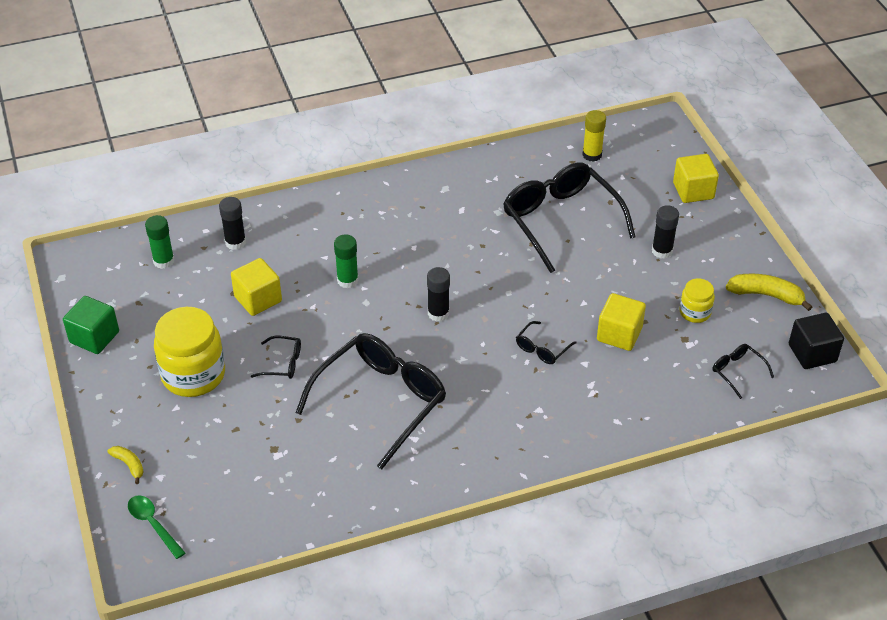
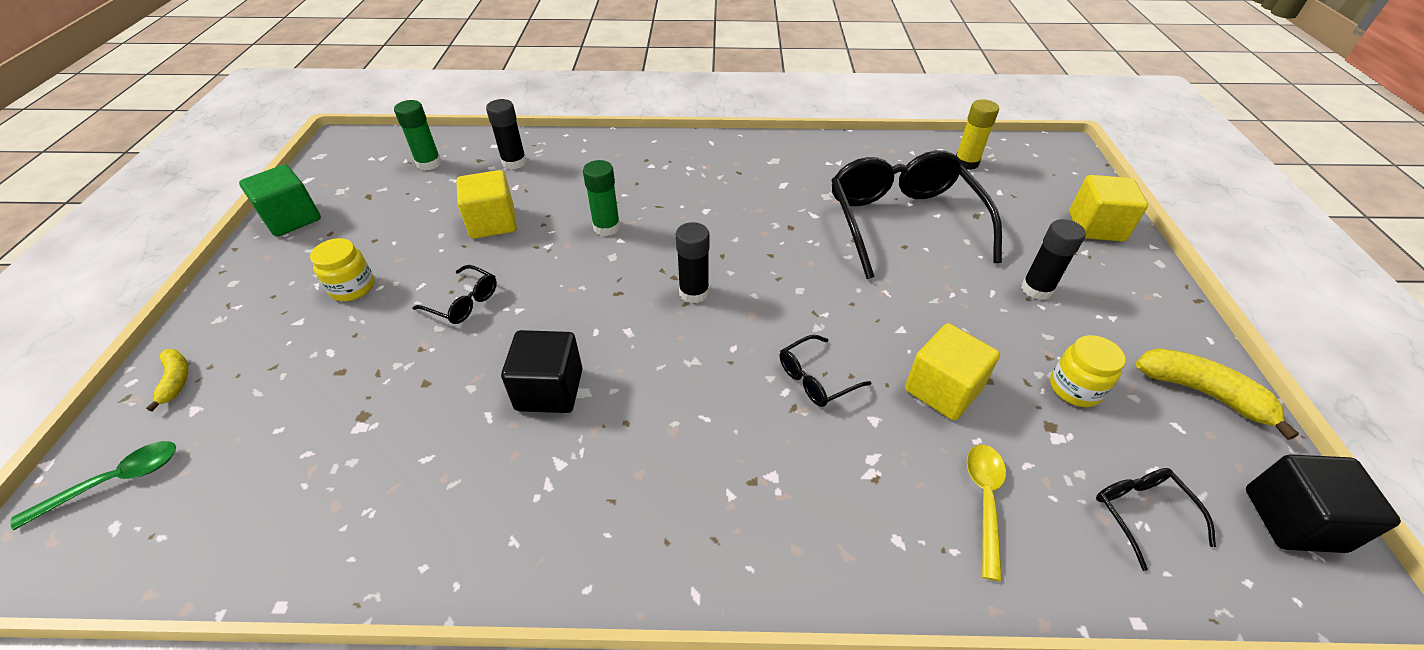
camera: 20 degrees right, 0 degrees up
(153, 524) = (115, 481): green spoon -> green spoon turned 75 degrees clockwise
(193, 375) = (353, 287): yellow jar -> yellow jar, size x0.52
(381, 401) = (549, 390): black glasses -> black cube
(657, 389) = (984, 501): none -> yellow spoon

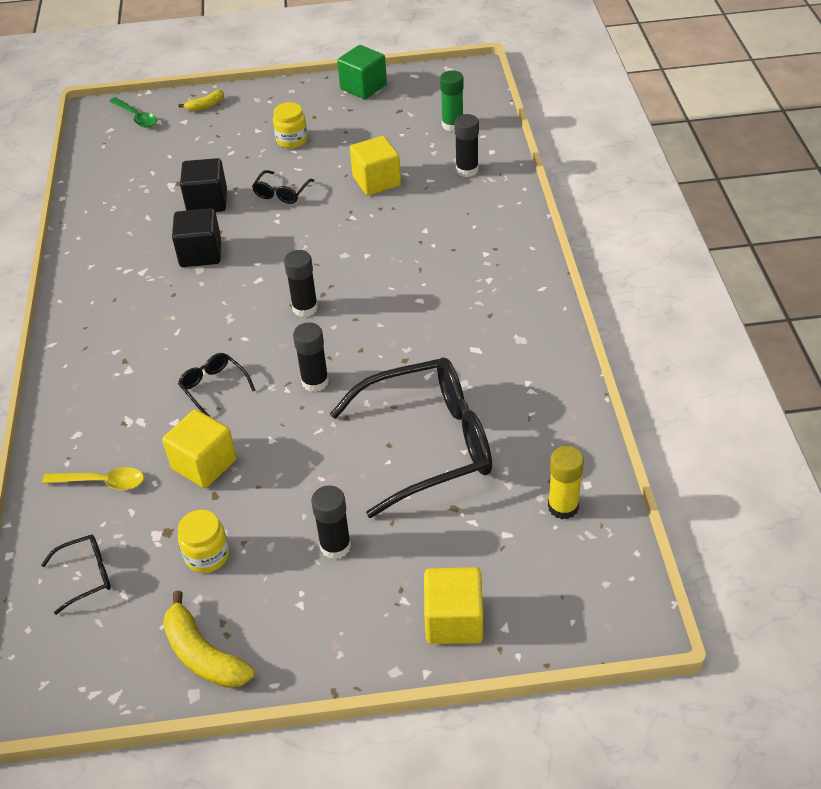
camera: 85 degrees right, 0 degrees up
(606, 227) = (382, 244): green glue stick -> none
(815, 291) = (315, 382): none -> black glue stick
(1202, 393) = (203, 654): yellow banana -> yellow banana turned 105 degrees clockwise
(1293, 520) = (73, 679): black cube -> black cube (207, 202)

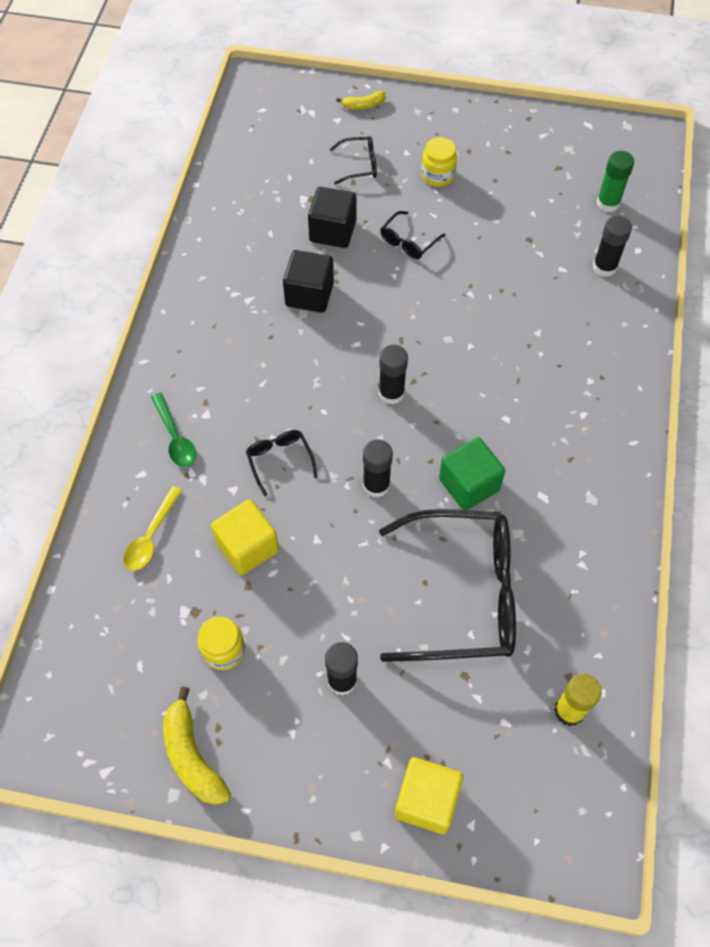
camera: 15 degrees right, 15 degrees up
(86, 576) = (112, 635): black glasses -> black glasses (359, 165)
(102, 482) = (151, 536): yellow spoon -> yellow spoon turned 90 degrees clockwise
(136, 117) = (292, 101): green spoon -> green spoon (175, 437)
(363, 87) = (530, 126): green cube -> green cube (469, 485)
(376, 181) = (507, 255): yellow cube -> none

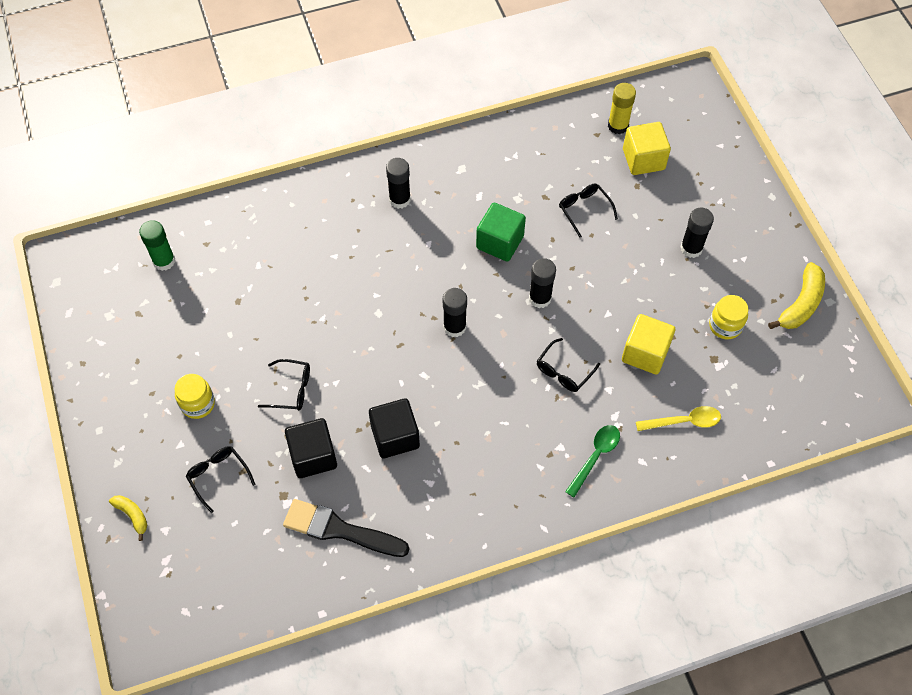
camera: 120 degrees left, 0 degrees up
(254, 222) = (339, 530): none -> black brush
(426, 800) = (725, 172): yellow cube -> yellow cube (643, 159)
(463, 594) = (584, 210): black glasses -> black glasses, size x0.42
(604, 267) = (239, 237): black glue stick -> black glue stick (400, 199)

